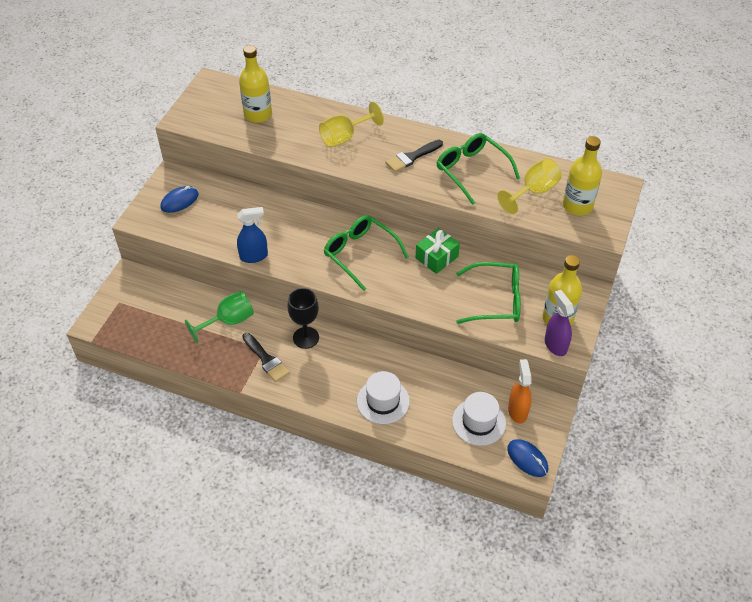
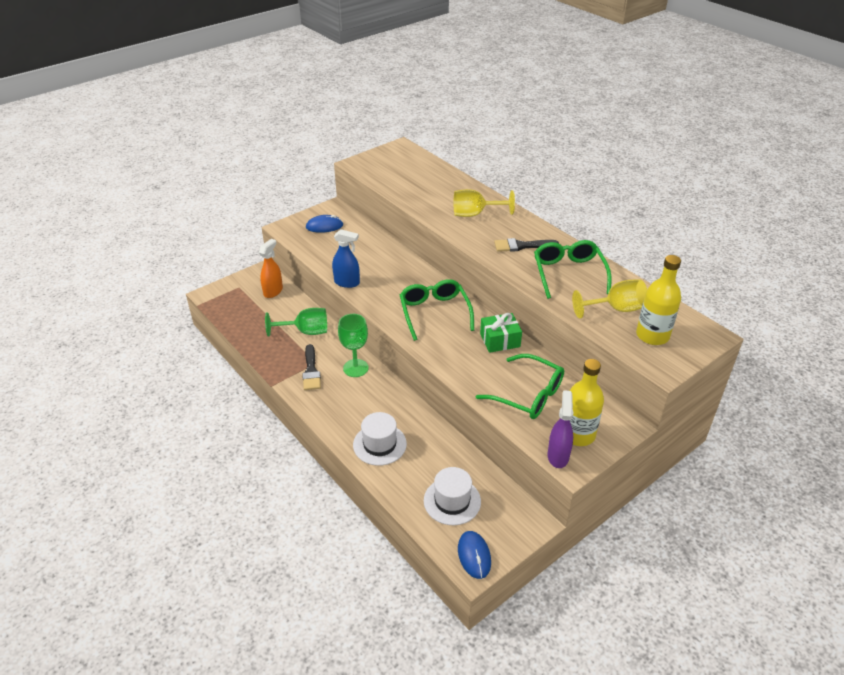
camera: 30 degrees right, 10 degrees down
(258, 115) = (418, 178): yellow bottle -> none
(306, 337) = (355, 368): black goblet -> green goblet
(517, 411) = (496, 509): orange spray bottle -> orange spray bottle (273, 291)

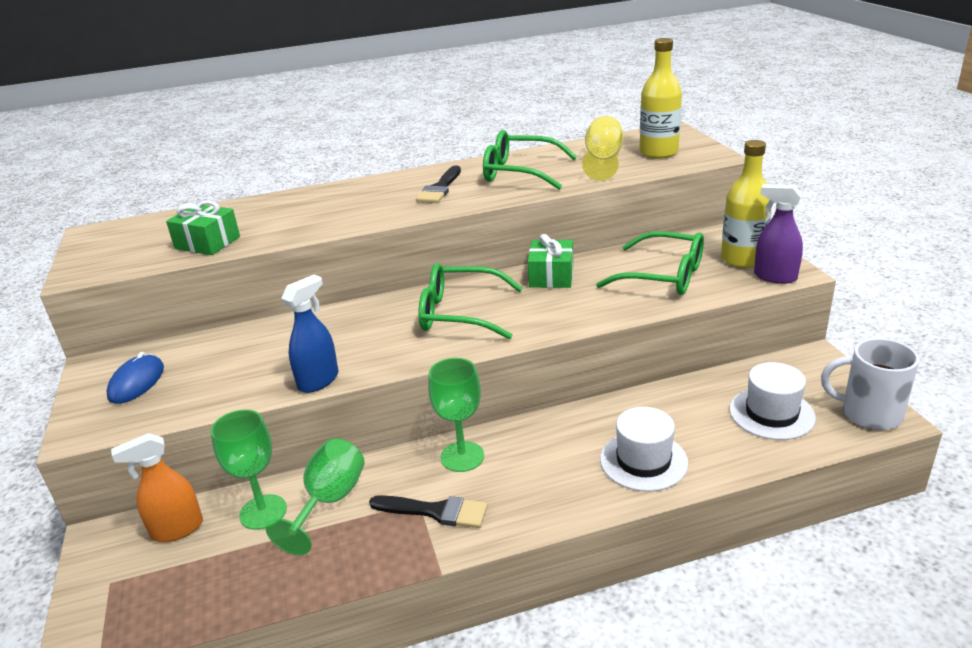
camera: 65 degrees left, 10 degrees down
(273, 291) = (177, 529): orange spray bottle -> orange spray bottle turned 75 degrees counterclockwise
(292, 313) = (263, 512): none -> green goblet
(405, 187) = (207, 243): none -> green gift
(474, 555) = (868, 414): blue mouse -> white mug
(475, 214) = (339, 205): yellow goblet -> none
(528, 395) = (663, 276): green glasses -> green glasses turned 60 degrees clockwise

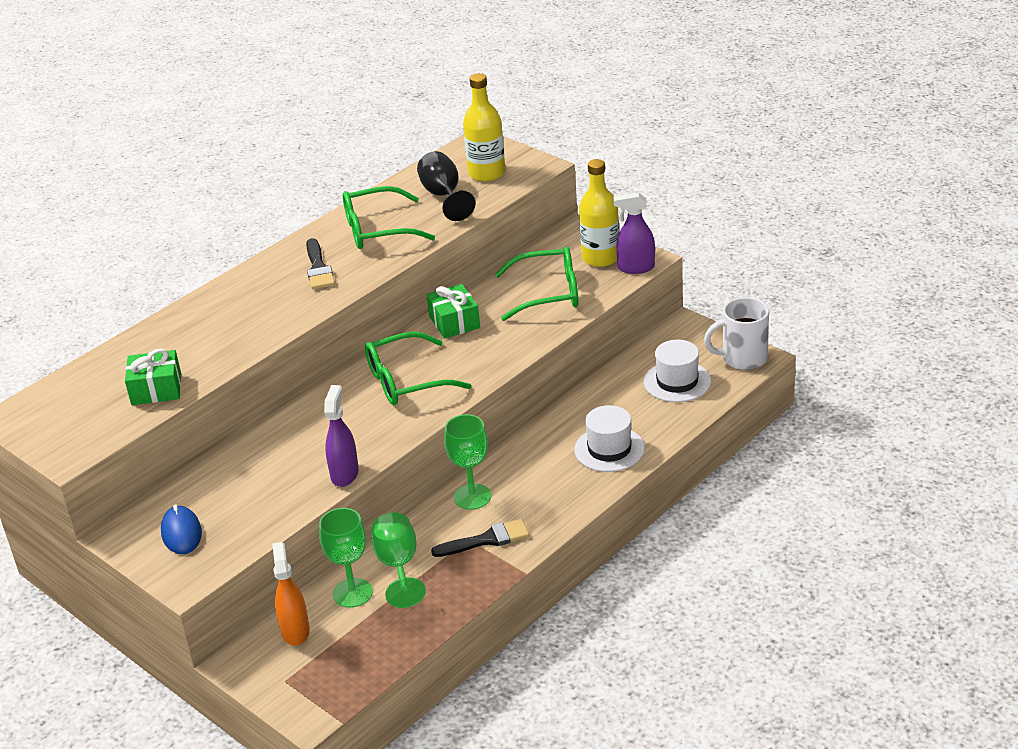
camera: 30 degrees left, 5 degrees up
(177, 529) = (295, 631): orange spray bottle -> orange spray bottle turned 135 degrees clockwise
(318, 381) = (344, 474): blue spray bottle -> purple spray bottle
(603, 161) = (444, 196): yellow goblet -> black goblet

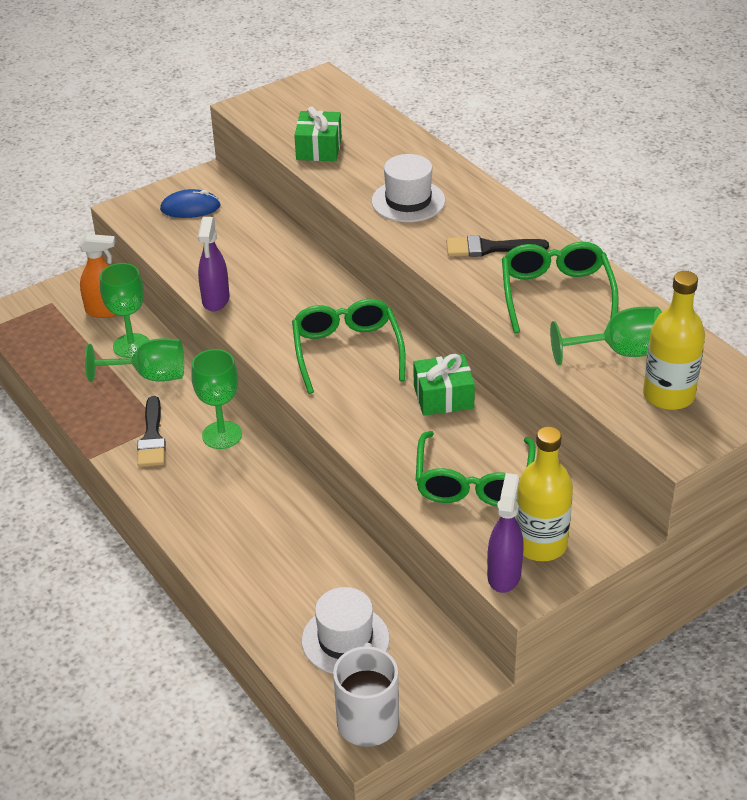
camera: 100 degrees right, 5 degrees up
(344, 474) = (215, 300): purple spray bottle -> purple spray bottle turned 75 degrees clockwise
(444, 196) = (619, 352): black goblet -> green goblet
(609, 449) = (245, 552): white hat -> white hat (408, 201)

